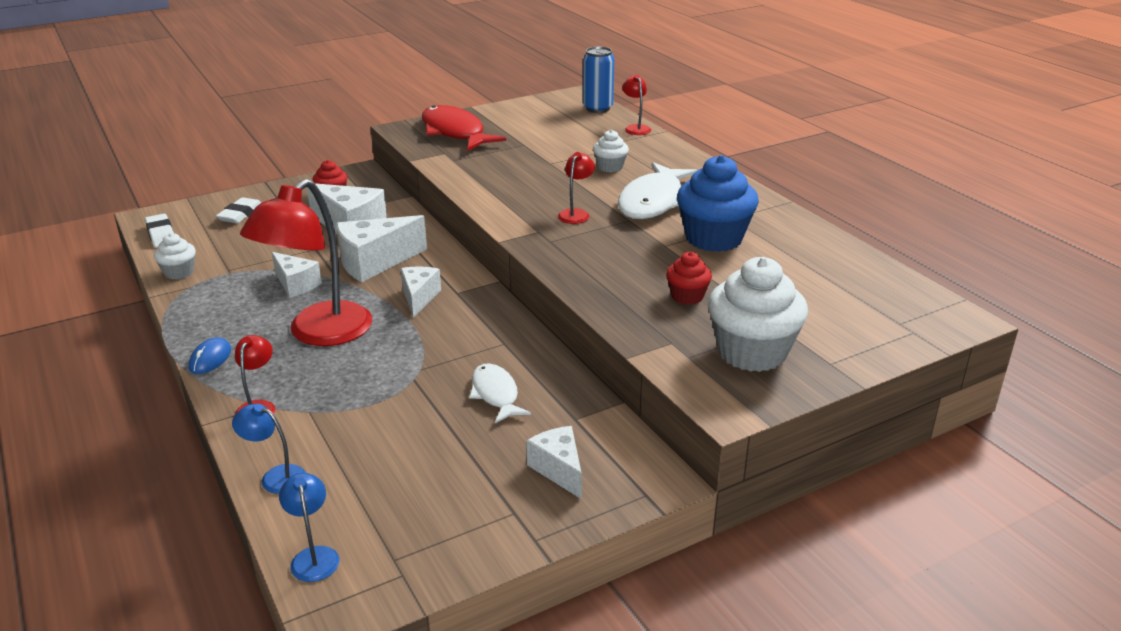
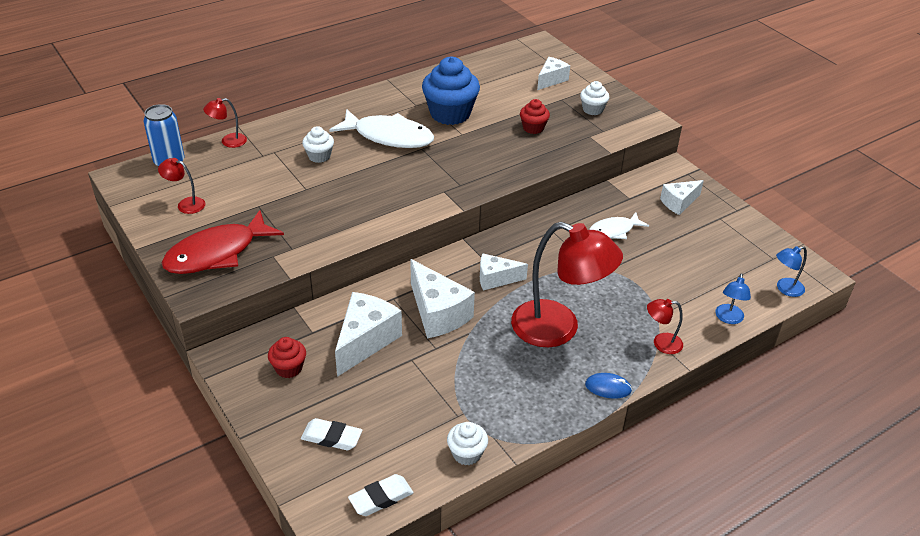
camera: 95 degrees left, 10 degrees up
(296, 284) = (482, 359): white cheese -> white cheese (551, 80)
(576, 214) = (412, 173): red lamp -> red lamp (186, 204)
(752, 352) = (592, 109): white cupcake -> white cupcake, size x0.51

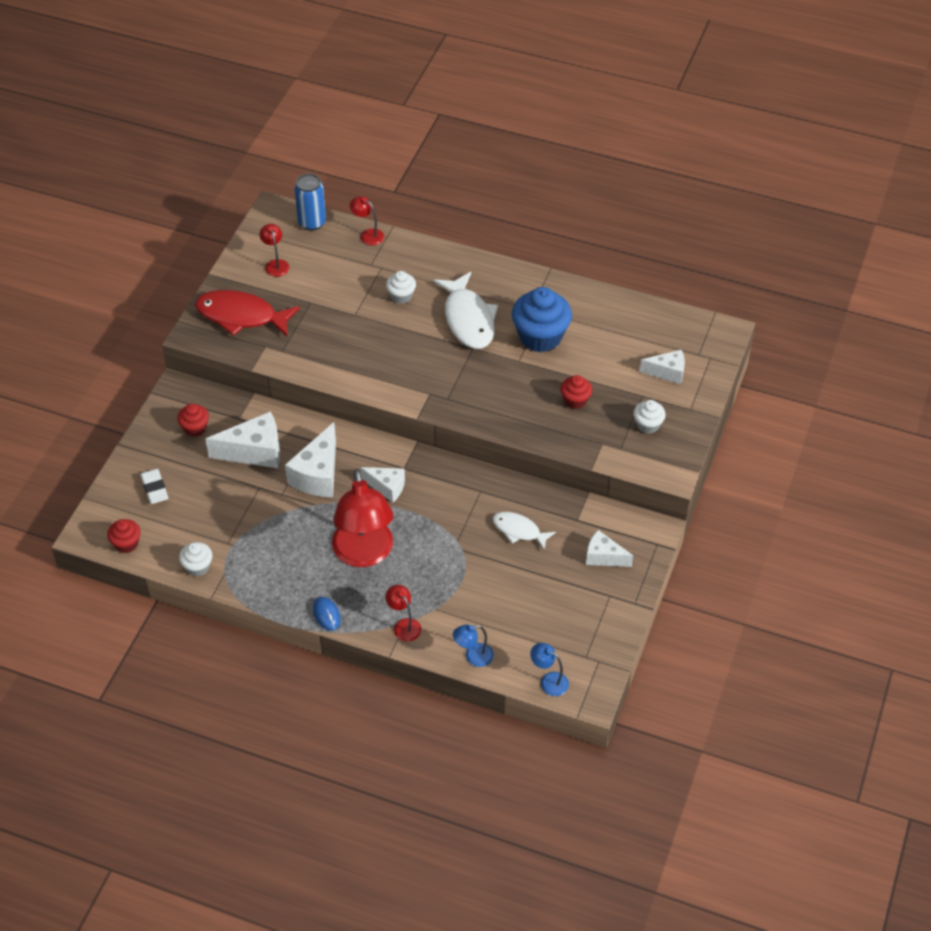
camera: 55 degrees right, 10 degrees up
(381, 498) = (126, 543): white eraser -> red cupcake
(496, 279) = (387, 487): white cheese -> white cheese turned 150 degrees clockwise

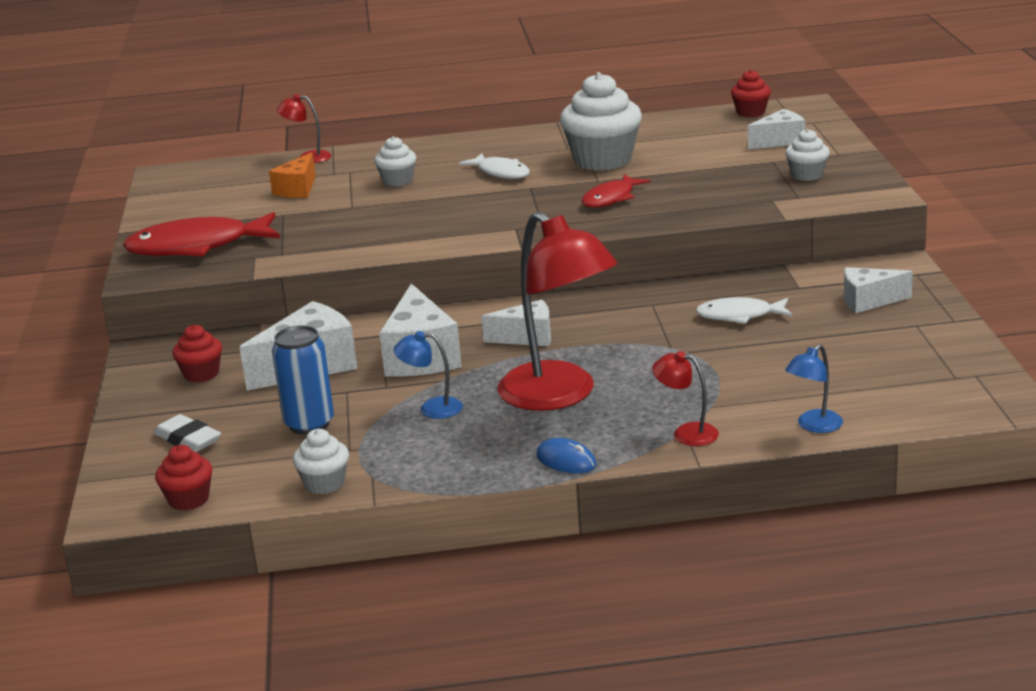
camera: 25 degrees left, 25 degrees down
(275, 264) = (207, 203): red lamp -> none
(312, 222) = (225, 168): blue can -> blue can (309, 424)
(337, 275) = (298, 190): none -> orange cheese
(468, 319) = (501, 173): white fish -> white fish, size x0.57
(509, 388) = (611, 198): none -> red fish
(540, 337) = (602, 160): blue cupcake -> white cupcake
(549, 681) = (938, 411): blue lamp -> blue lamp (432, 408)
(575, 400) = (700, 184): red cupcake -> red cupcake (750, 112)

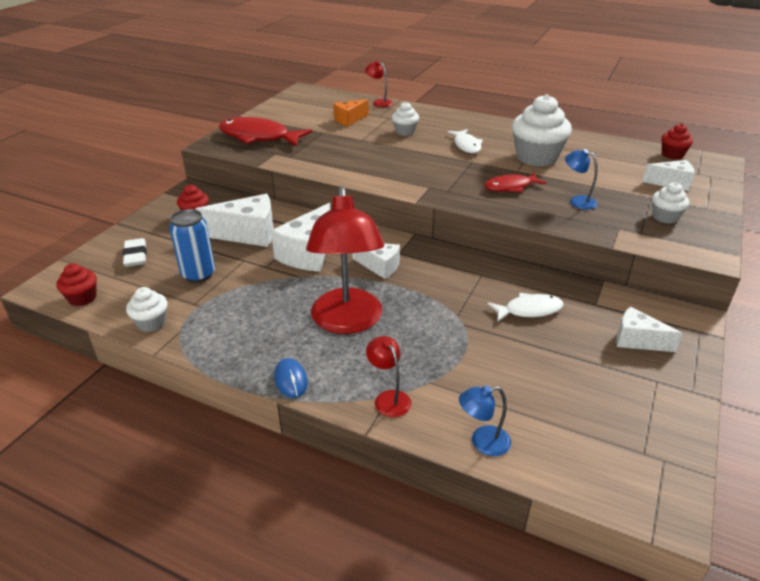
camera: 30 degrees right, 10 degrees up
(432, 408) = (269, 295): blue lamp -> blue lamp (577, 201)
(739, 316) = (529, 310): white fish -> white fish turned 135 degrees clockwise

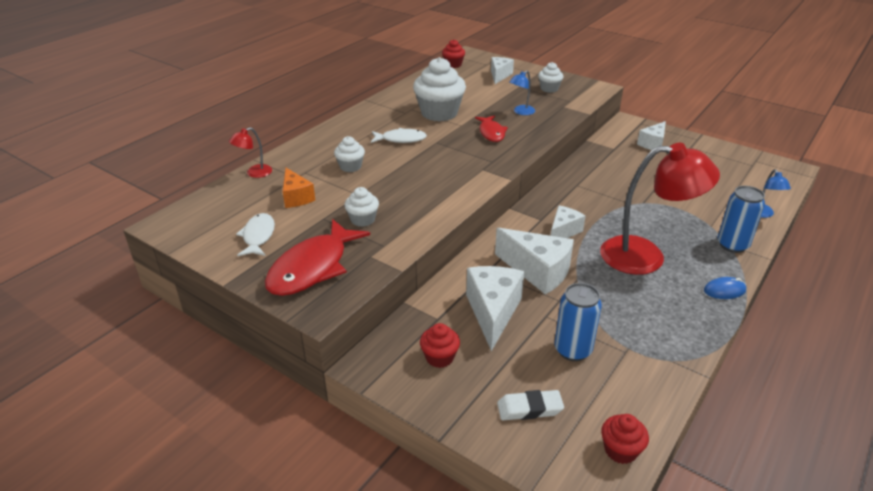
camera: 80 degrees left, 0 degrees up
(151, 323) = (661, 382): white cupcake -> white cupcake (363, 220)
(389, 398) = (732, 245): red lamp -> blue can
(529, 310) = (623, 174): white fish -> white fish (258, 236)

